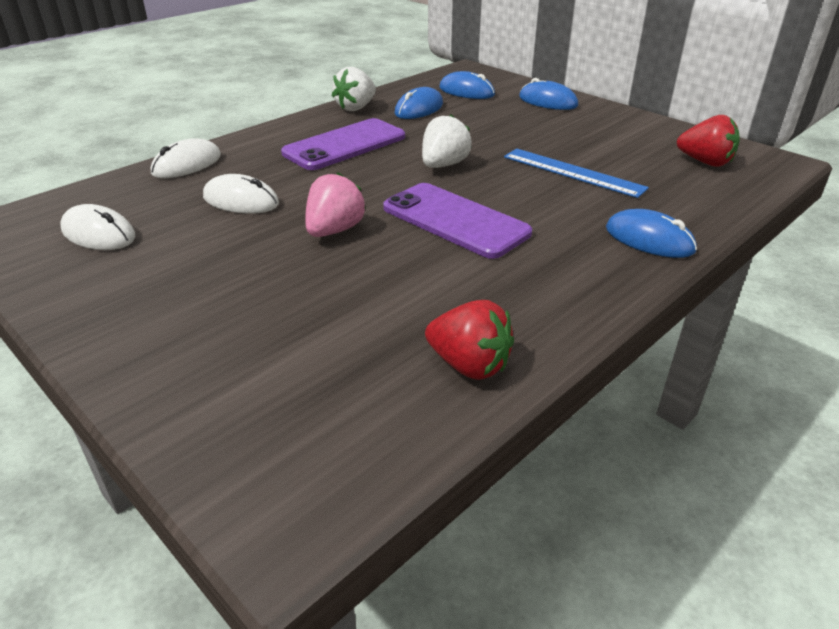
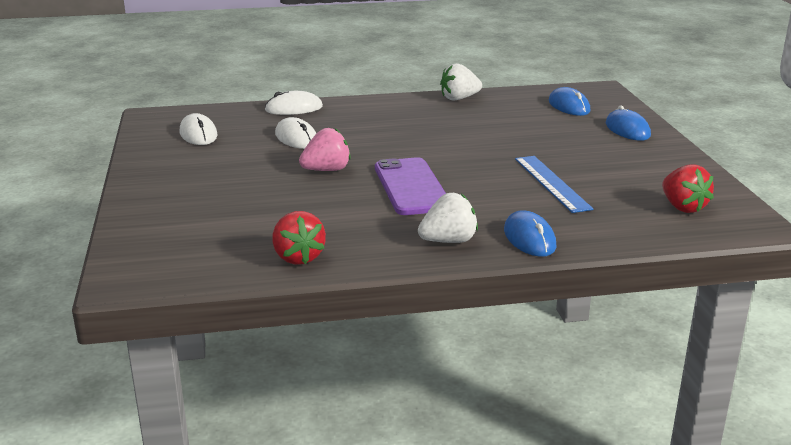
camera: 35 degrees right, 10 degrees down
(345, 145) = (411, 122): purple phone -> none
(419, 109) = (506, 110): blue mouse -> none
(443, 165) = (460, 152): white strawberry -> white strawberry (448, 241)

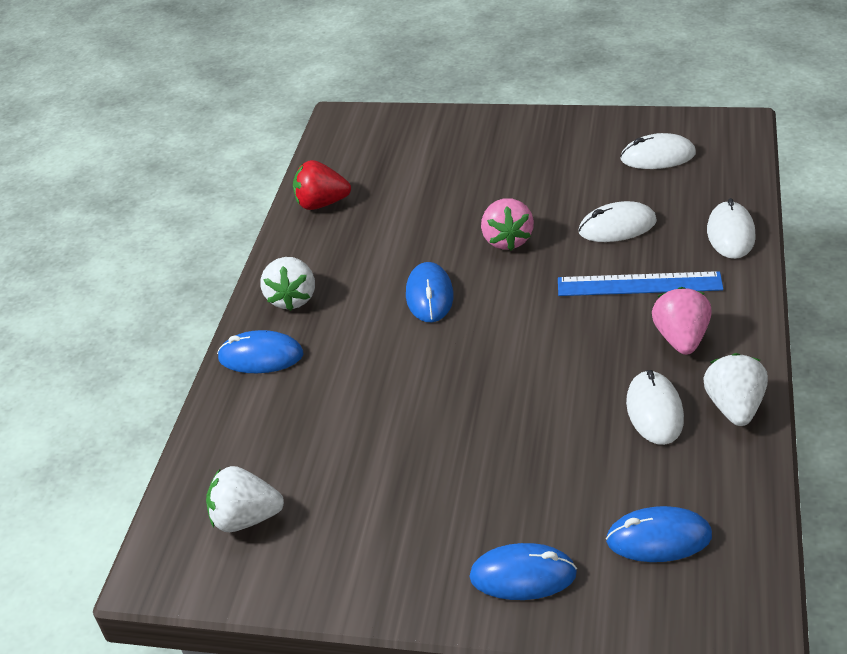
camera: 115 degrees right, 15 degrees up
(409, 113) = (681, 339): none -> pink strawberry
(411, 187) = (429, 295): purple phone -> blue mouse
(477, 114) = (654, 411): none -> white mouse
(552, 183) = (378, 417): blue ruler -> blue ruler (639, 284)
(683, 207) = (246, 518): red strawberry -> white strawberry

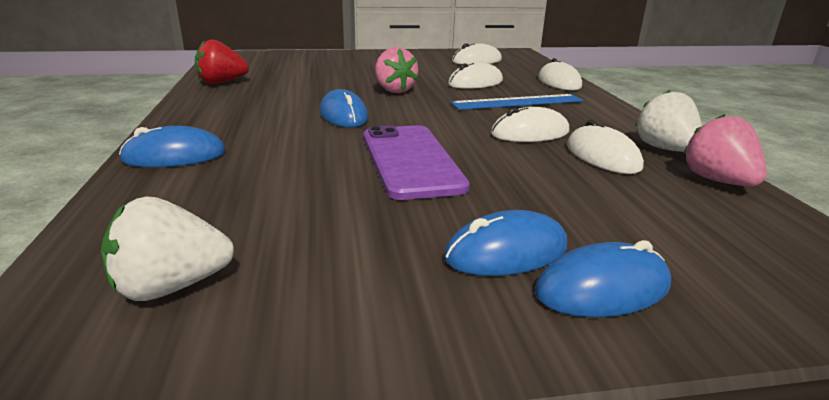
camera: 25 degrees left, 15 degrees down
(292, 298) = (204, 123): white strawberry -> none
(460, 393) = (410, 161): none -> purple phone
(608, 356) = (530, 133): none -> white mouse
(658, 538) = (712, 234): blue mouse -> blue mouse (506, 252)
(681, 339) = (579, 122): pink strawberry -> pink strawberry (718, 181)

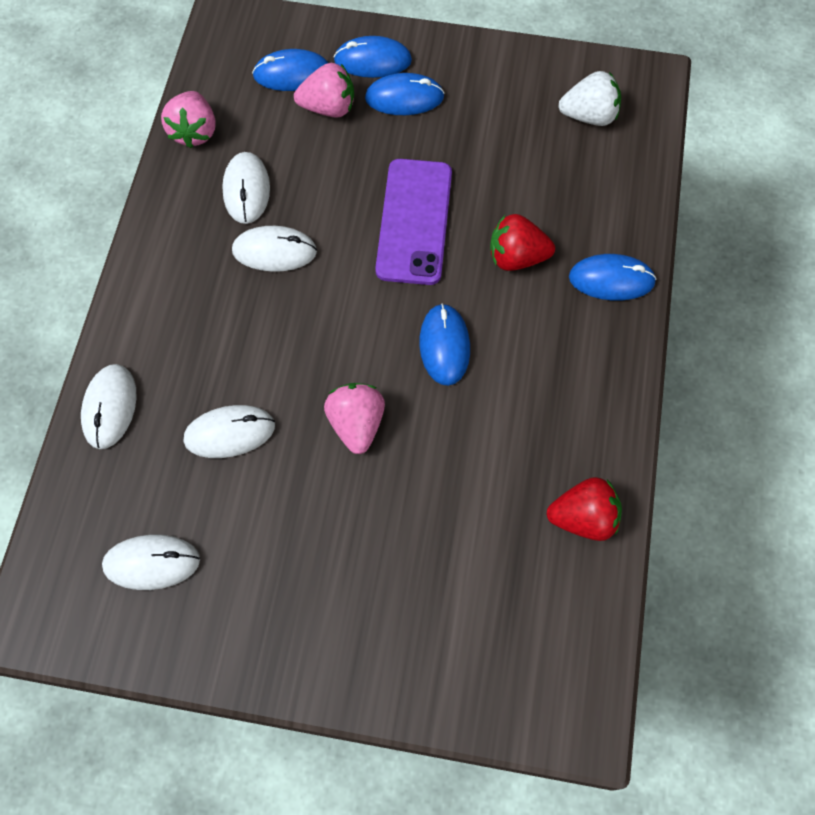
camera: 160 degrees left, 40 degrees up
(286, 155) = (516, 257): none -> red strawberry
(517, 102) = (226, 340): blue ruler -> none
(600, 224) = (328, 107): none -> pink strawberry
(665, 149) = (178, 188): white strawberry -> none
(697, 248) = (292, 74): none -> blue mouse

